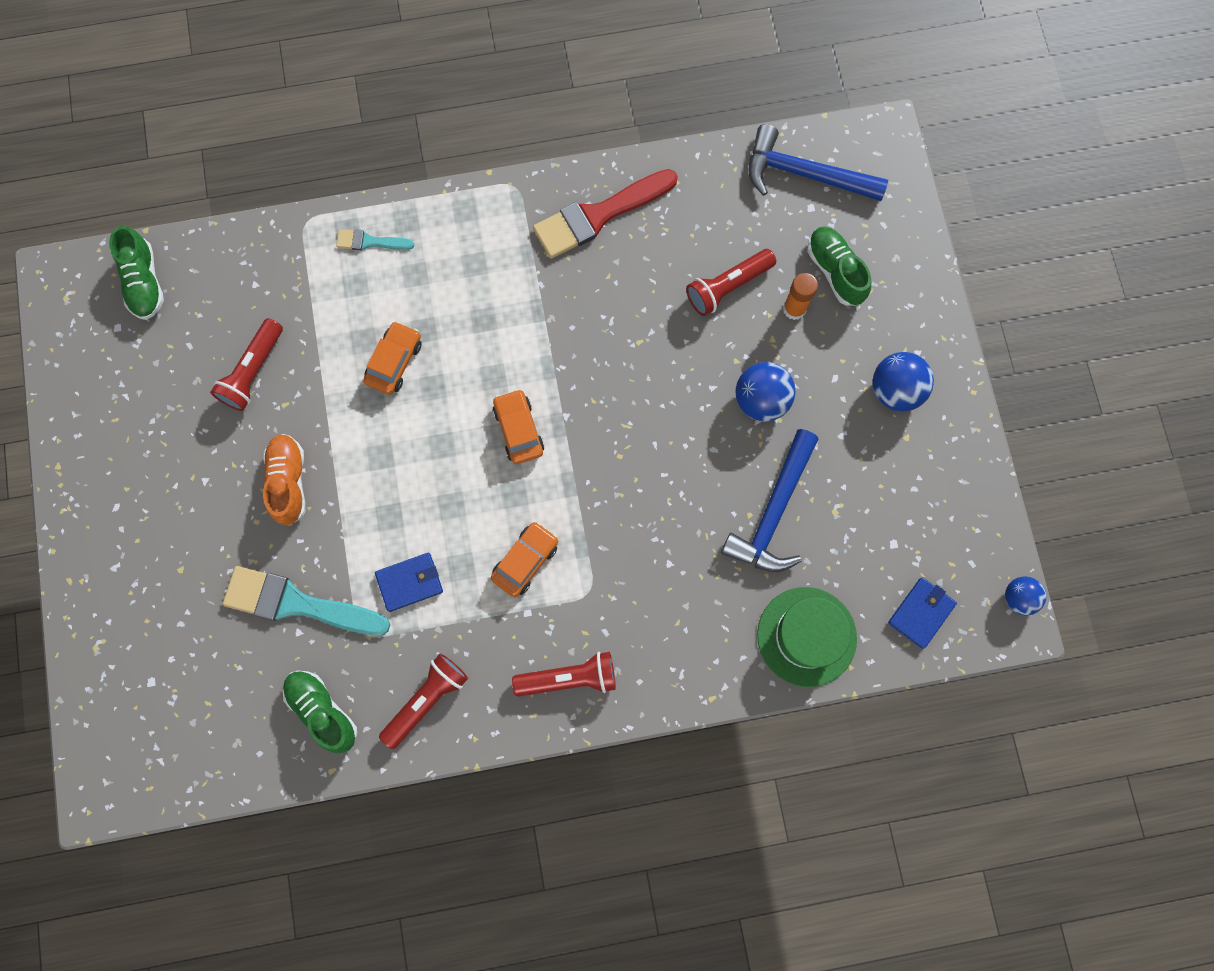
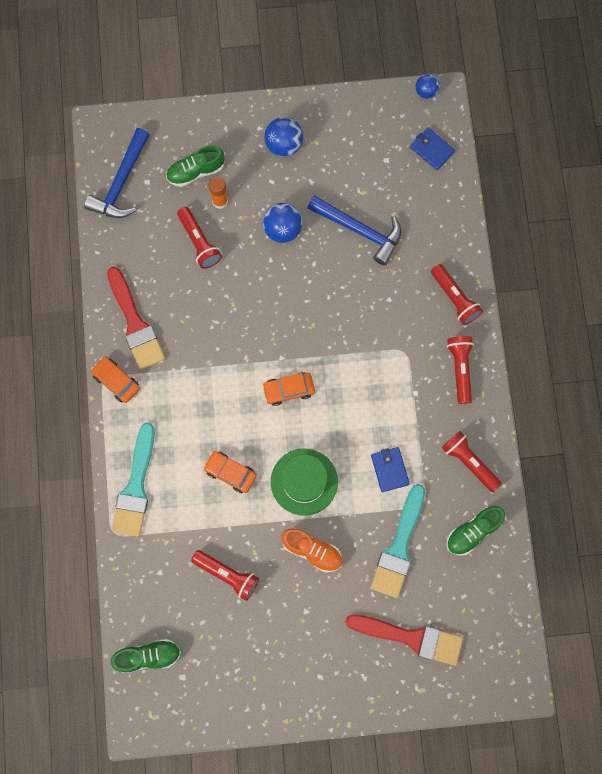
camera: 85 degrees left, 0 degrees up
(169, 628) = (410, 637): none -> red brush
(289, 482) = (312, 551): orange shoe -> orange shoe turned 150 degrees counterclockwise
(370, 242) = (136, 486): turquoise brush -> turquoise brush, size x2.01
(525, 561) = (380, 392): orange car -> orange car (116, 381)
(680, 663) = (454, 298): none -> red flashlight
(806, 636) = (442, 220): green hat -> green hat (304, 482)

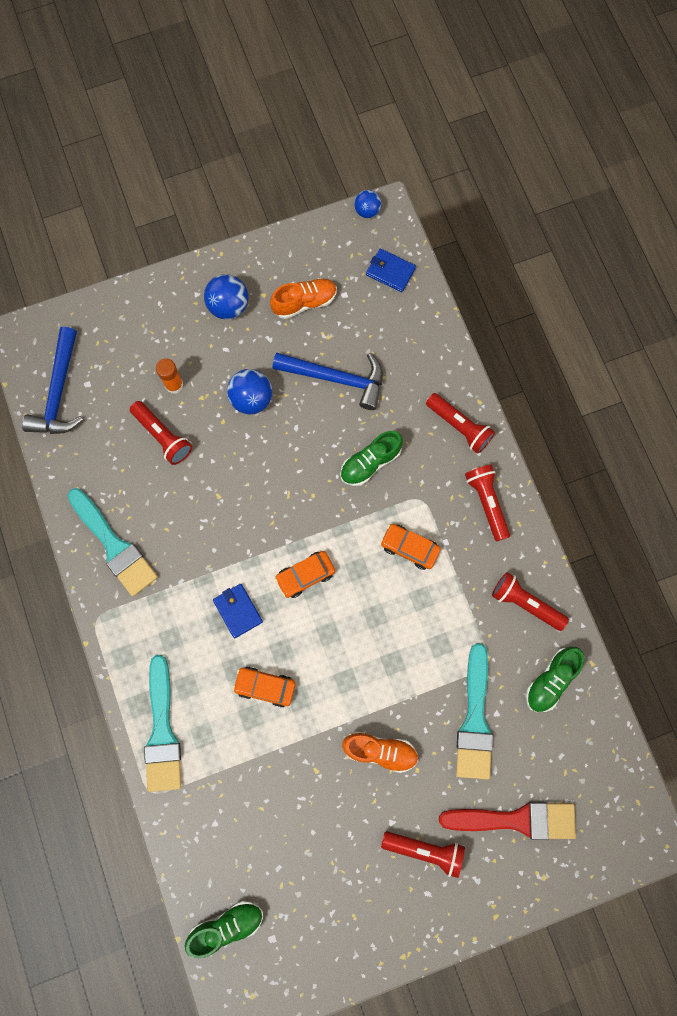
camera: 15 degrees left, 0 degrees up
(116, 381) = (109, 617): orange car -> orange car (409, 548)
(135, 323) = (114, 545): red brush -> turquoise brush
(195, 172) = (139, 359): green shoe -> green shoe (370, 463)
(227, 575) = (292, 805): red flashlight -> red flashlight (425, 850)
(304, 482) = (350, 674): green hat -> none
(350, 158) = (304, 302): none -> orange shoe
(389, 470) = (441, 635): blue wallet -> blue wallet (238, 611)

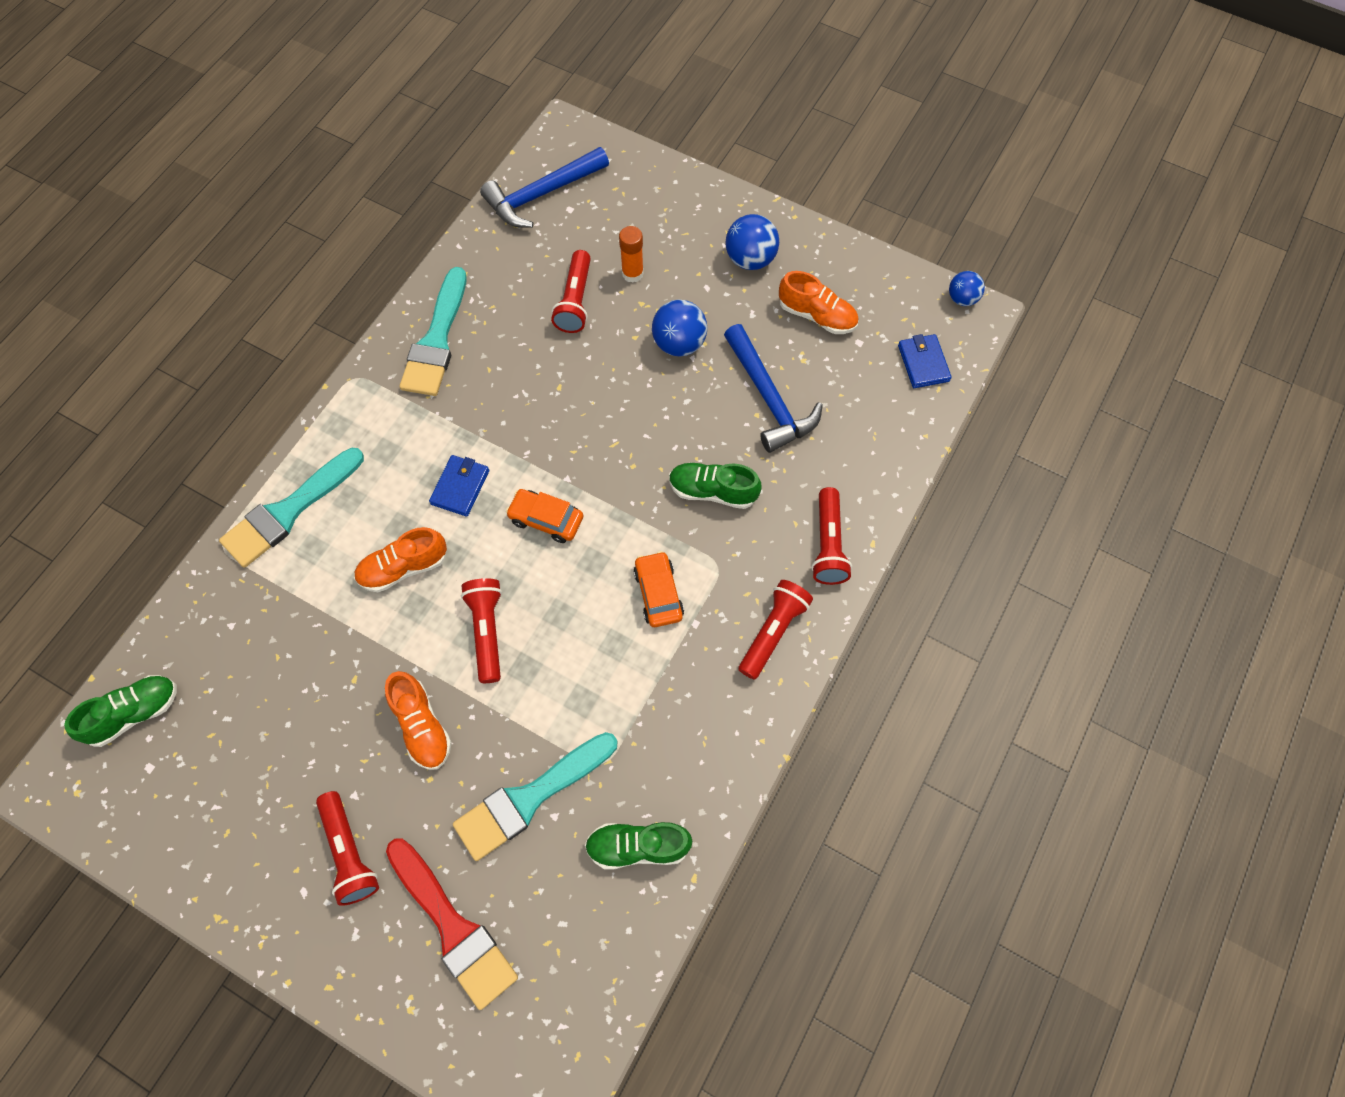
camera: 50 degrees right, 10 degrees down
(227, 925) = (134, 713): green shoe -> green shoe turned 60 degrees counterclockwise
(265, 687) = (403, 568): orange car -> orange shoe
(525, 603) = (700, 754): red flashlight -> red flashlight (487, 631)

